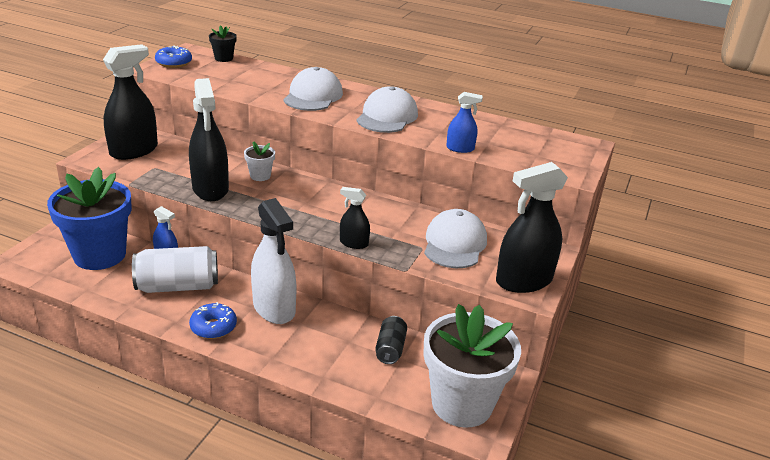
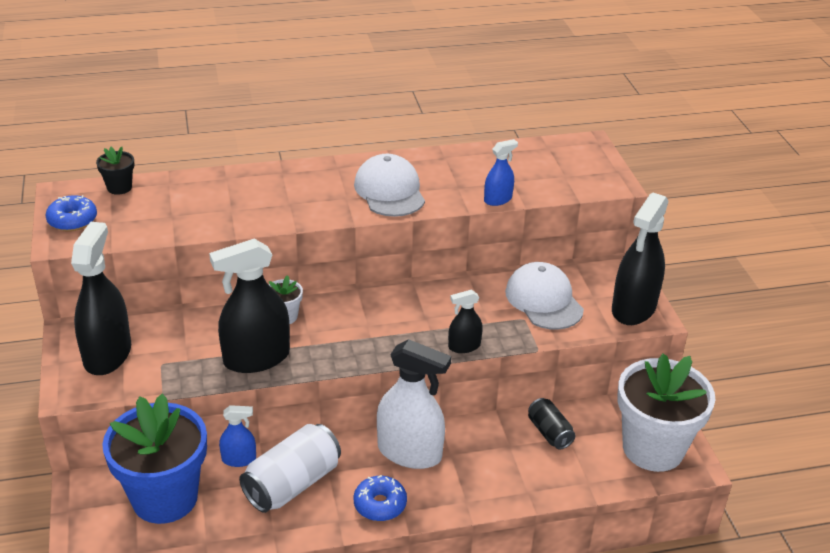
camera: 35 degrees left, 5 degrees up
(210, 189) = (256, 358): black spray bottle -> black spray bottle turned 120 degrees clockwise
(313, 96) = (287, 197): white cap -> none

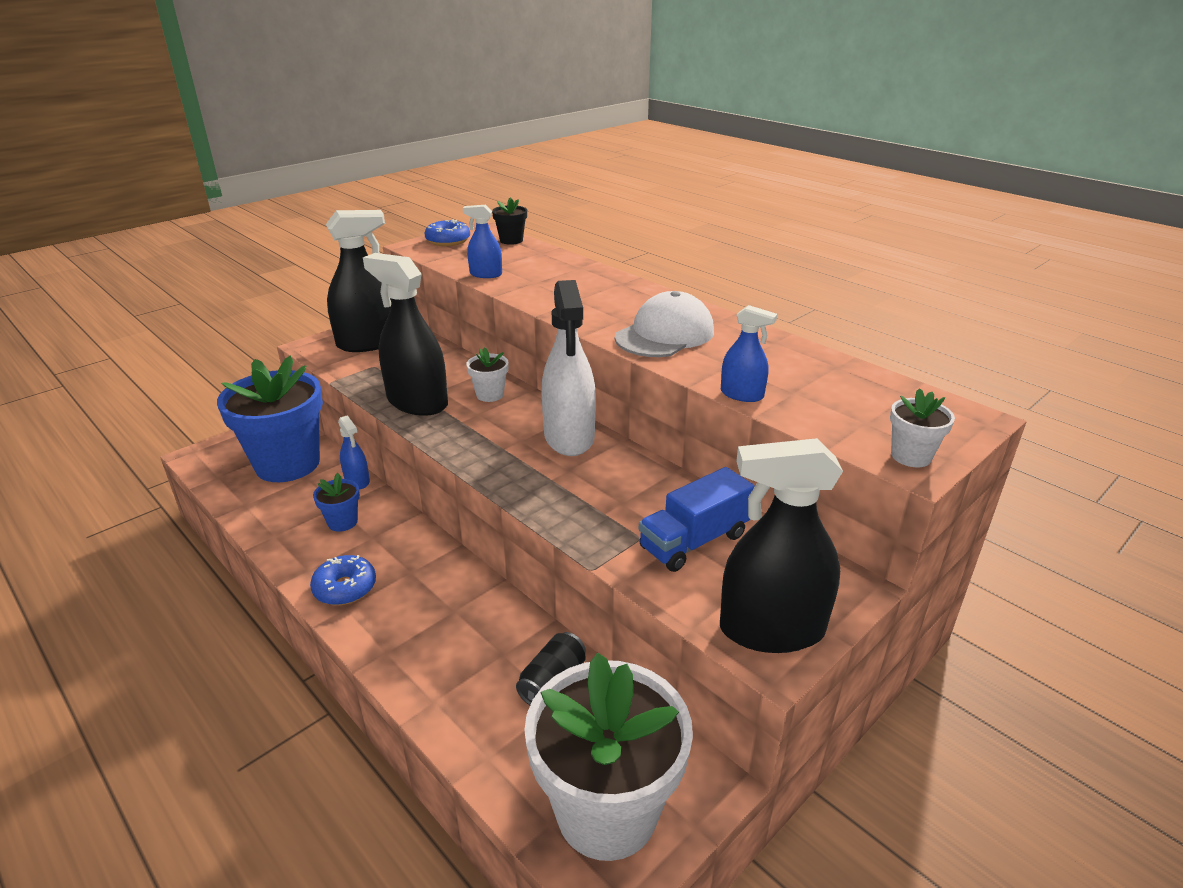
camera: 60 degrees right, 5 degrees down
(184, 226) = (486, 274): none -> blue spray bottle
(292, 484) = (342, 522): white can -> blue flower pot
(409, 452) = (436, 578): white spray bottle -> white spray bottle (569, 437)
(464, 346) = (545, 511): black spray bottle -> none
(544, 300) = (694, 541): white cap -> blue truck
(607, 180) = (911, 456): none -> white flower pot

